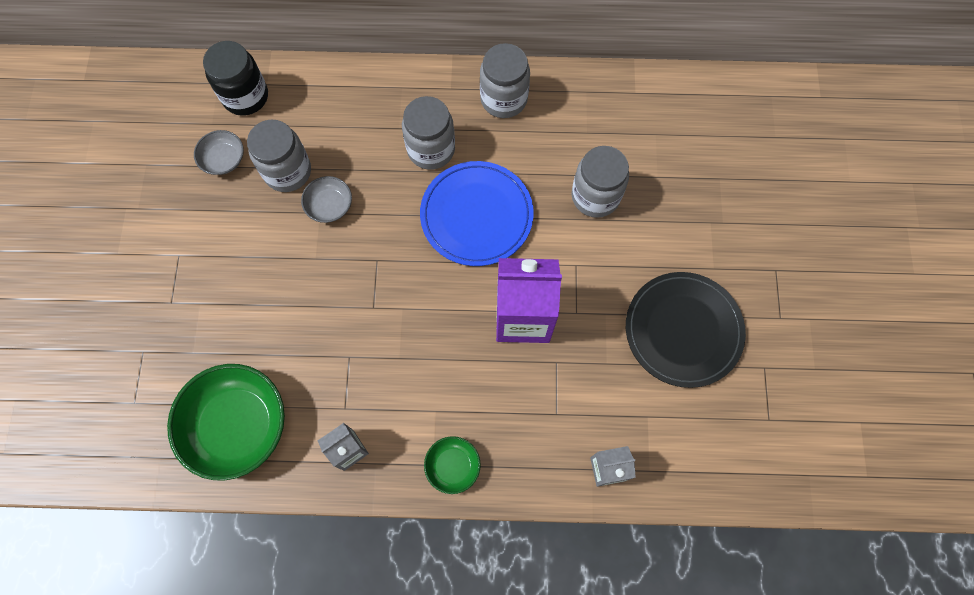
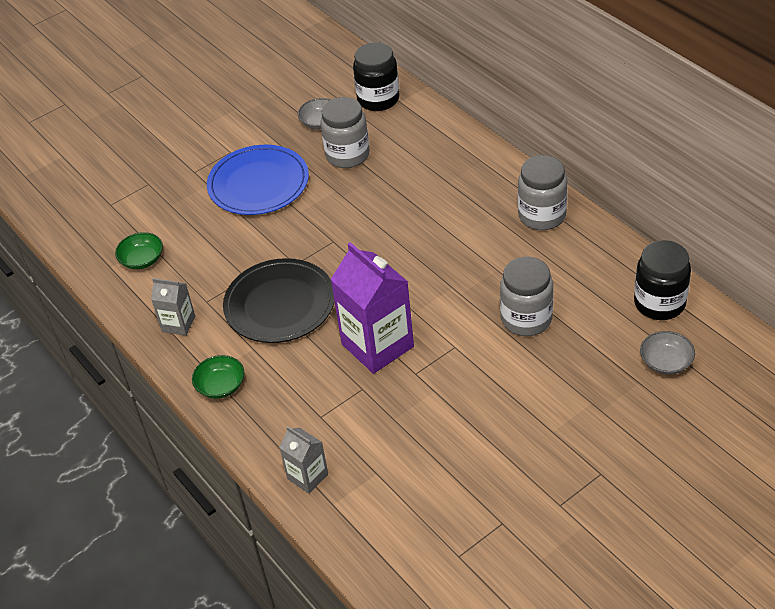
camera: 55 degrees right, 25 degrees down
(237, 425) = (142, 259): green bowl -> green bowl, size x0.49
(329, 205) = (346, 191): grey bowl -> grey bowl (666, 362)
(431, 149) = (451, 208): grey jar -> none
(476, 215) = (429, 266): blue plate -> blue plate (258, 184)
(662, 103) = (659, 303): none -> black jar
(683, 330) = (474, 447): black plate -> black plate (280, 304)

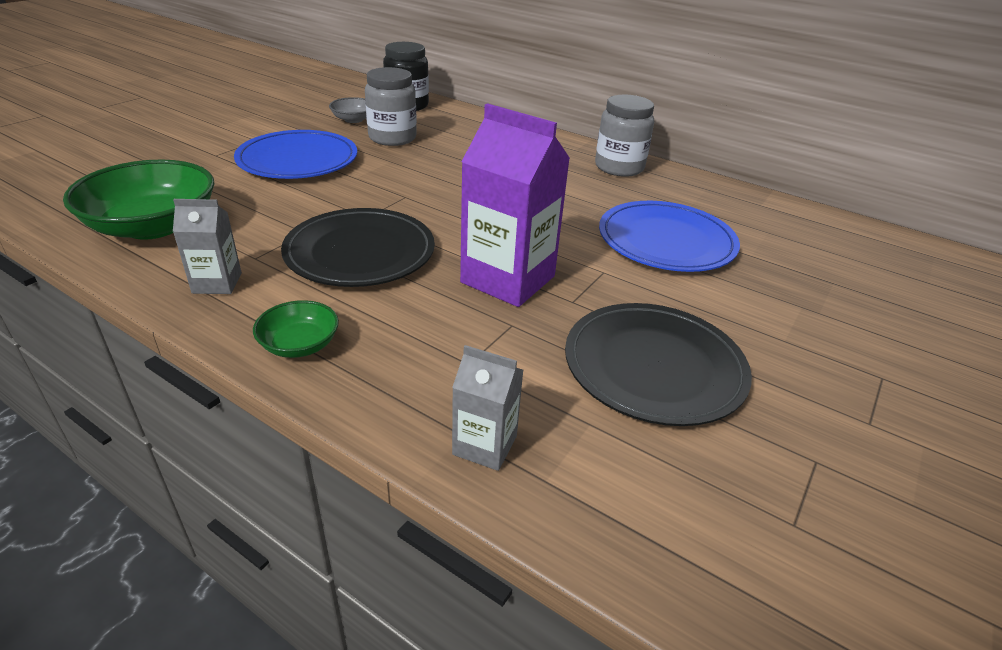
camera: 25 degrees left, 10 degrees down
(142, 259) = (153, 226): green bowl -> green bowl, size x2.04
(441, 439) = (654, 367): none -> black plate
(526, 319) = (666, 241): grey jar -> blue plate
(659, 303) = (788, 219): black jar -> none
(666, 362) = (842, 263): grey bowl -> none

